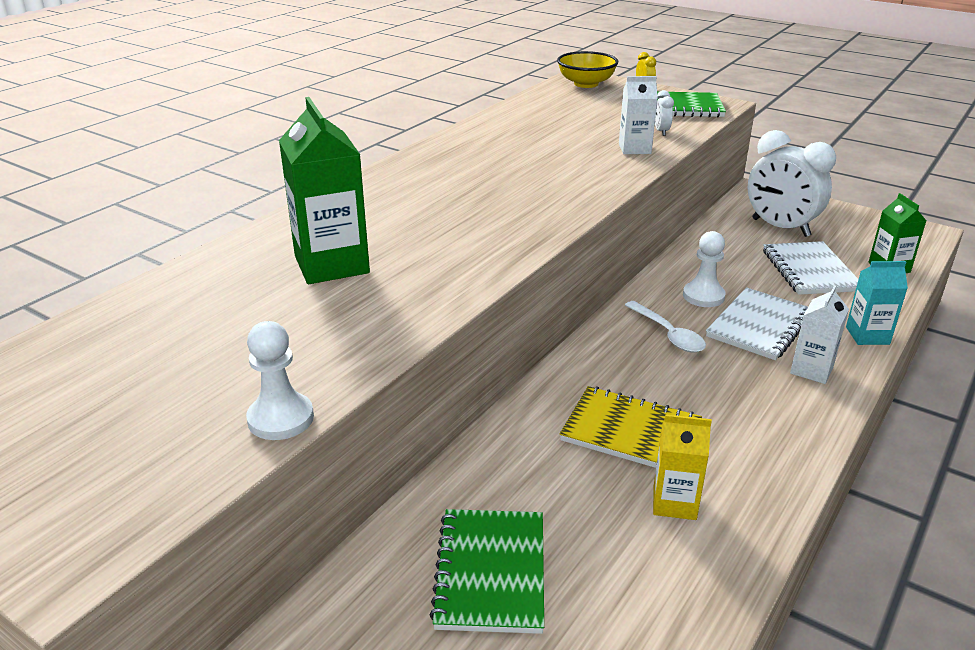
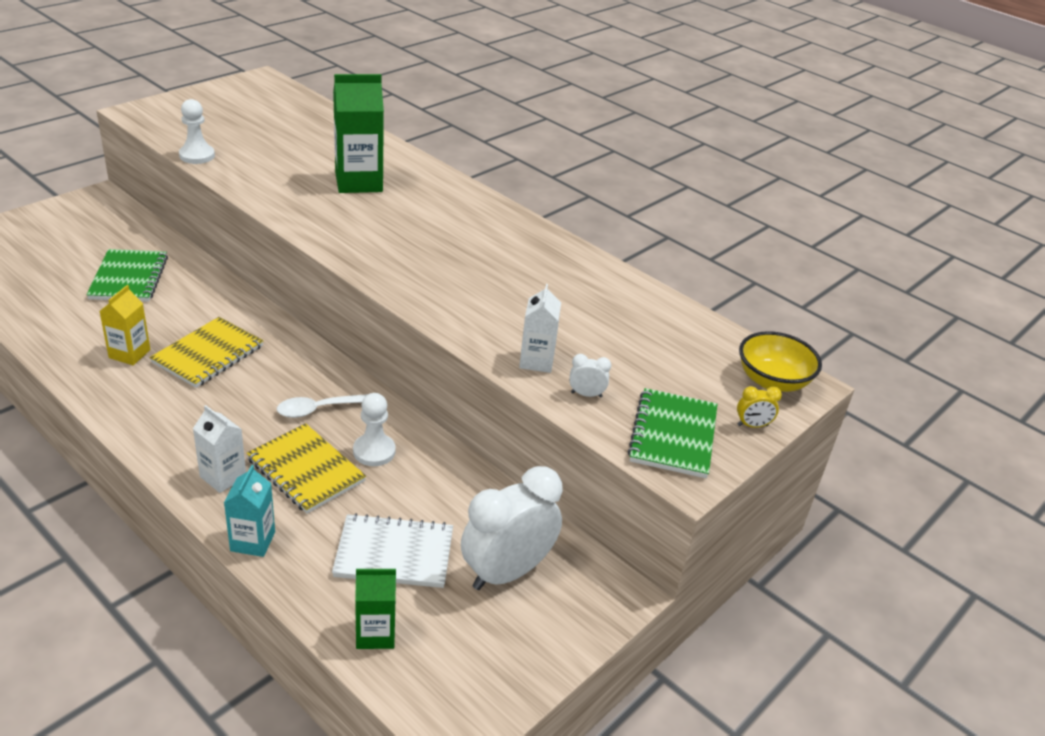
camera: 95 degrees right, 5 degrees up
(491, 572) = (129, 278): green notebook -> green notebook turned 75 degrees clockwise
(759, 326) = (306, 470): white notebook -> yellow notebook

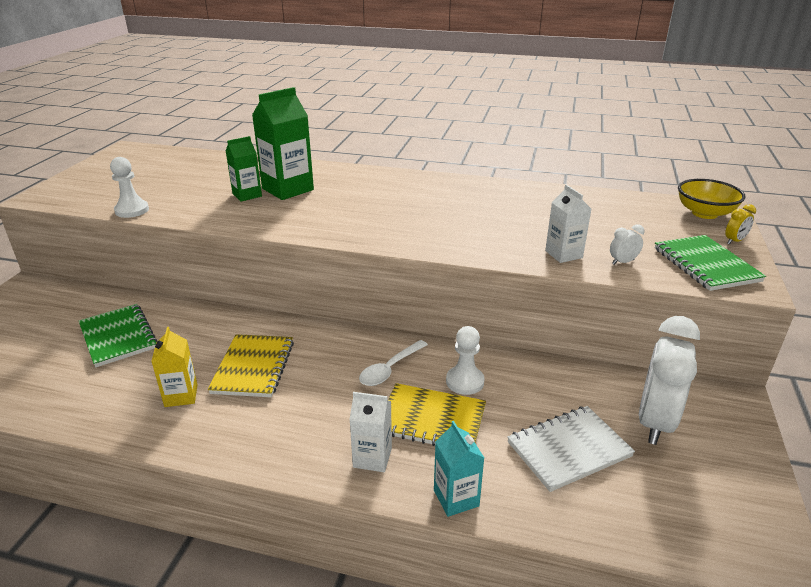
camera: 25 degrees left, 5 degrees down
(375, 633) = (632, 519): green carton -> green carton (247, 195)

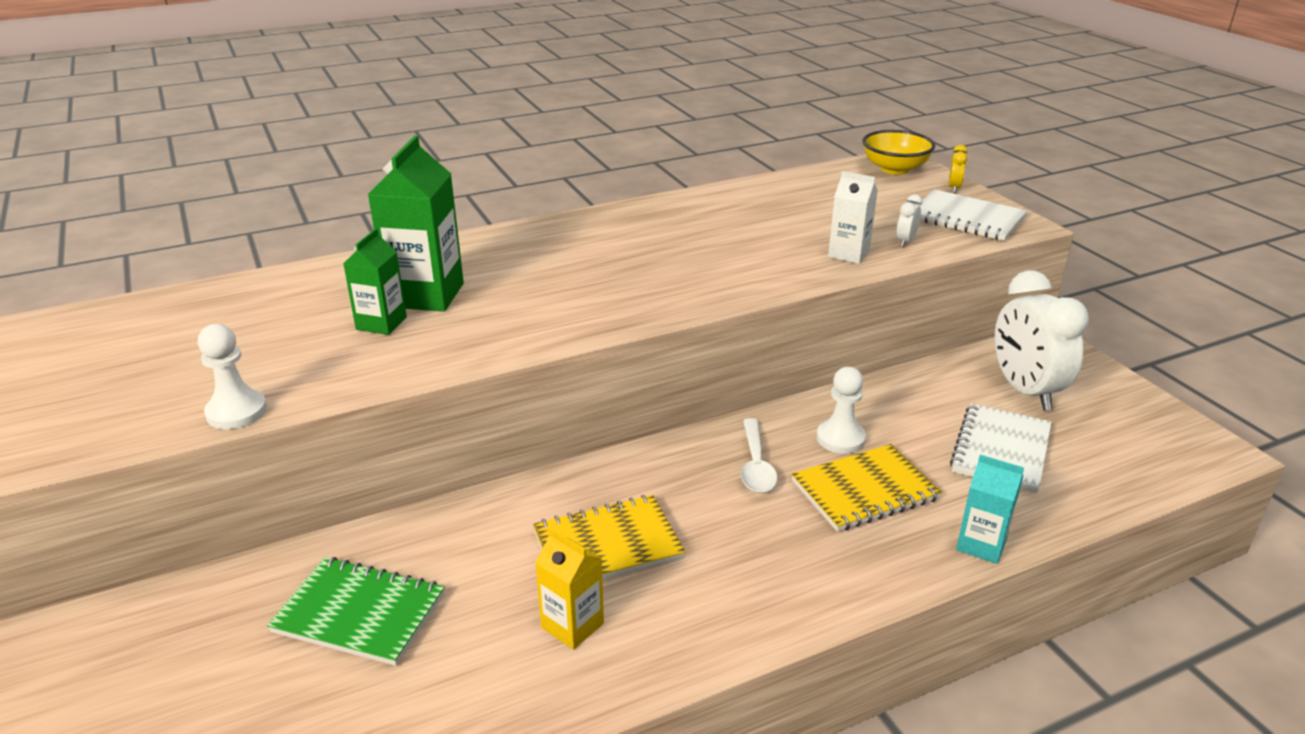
camera: 40 degrees left, 0 degrees up
(253, 367) = (608, 545): yellow notebook -> yellow notebook turned 75 degrees counterclockwise
(372, 457) = (867, 557): white carton -> none
(706, 265) = (967, 218): green notebook -> white notebook

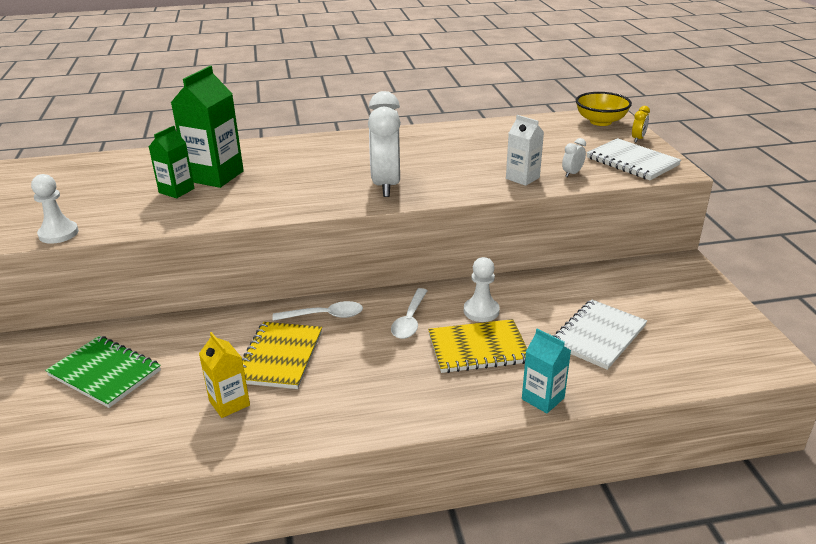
camera: 15 degrees right, 0 degrees up
(608, 545) = (280, 357): yellow notebook -> yellow notebook turned 75 degrees counterclockwise
(637, 476) = (324, 316): none -> white spoon
(1025, 391) = (643, 297): white clock -> white clock (386, 185)

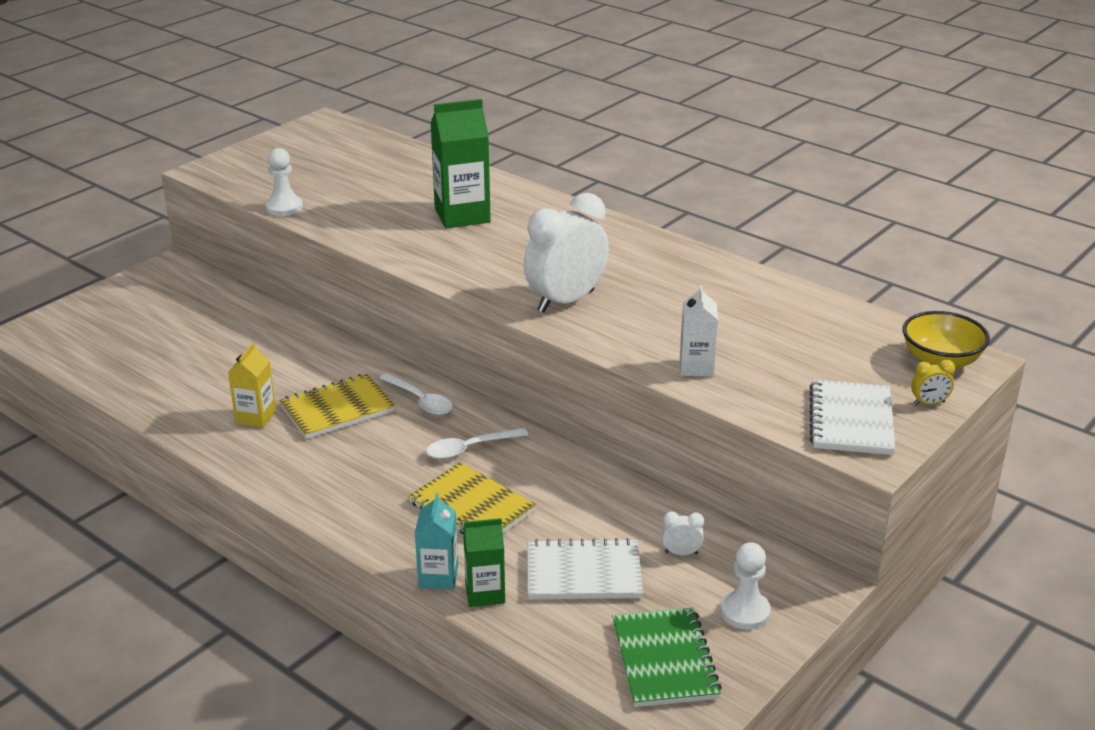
camera: 50 degrees right, 0 degrees up
(105, 373) = (229, 344): green notebook -> green notebook (664, 660)
(176, 191) = (413, 213): green carton -> green carton (485, 593)
(481, 311) = (536, 482): white pawn -> white pawn (745, 612)
(572, 173) = (754, 392): white clock -> white clock (681, 553)

